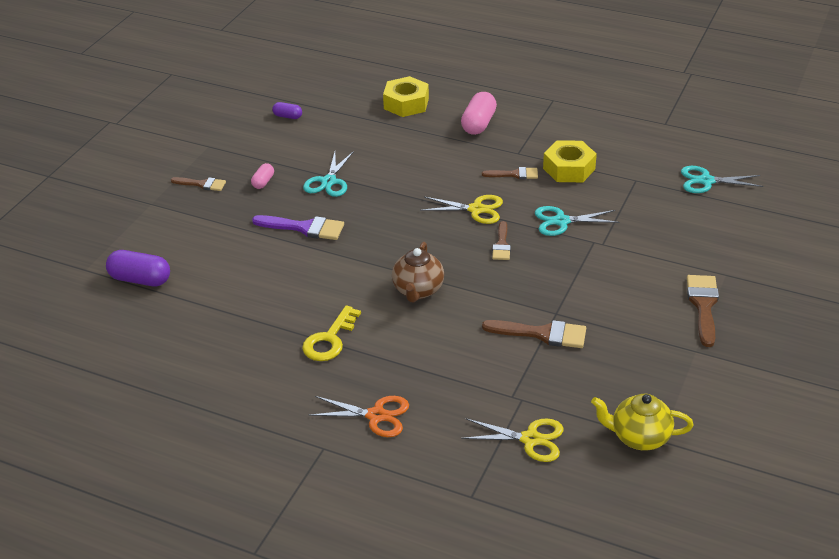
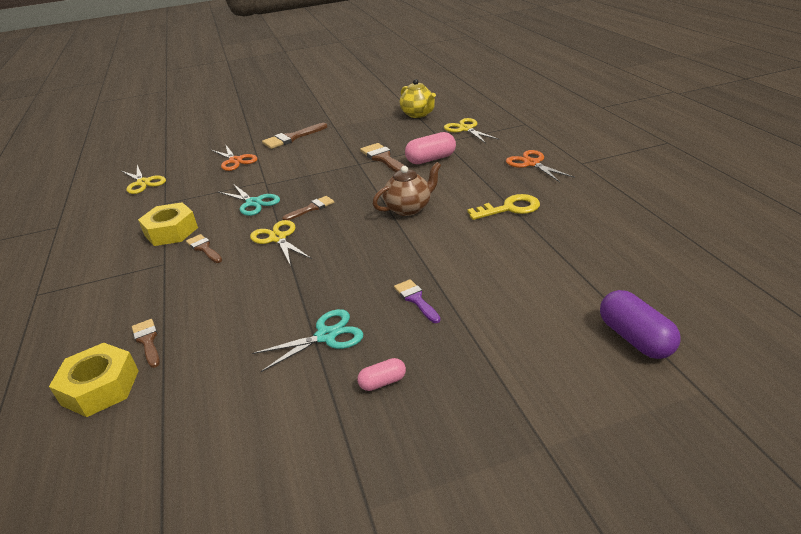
camera: 130 degrees left, 5 degrees down
(202, 184) = (451, 432): brown brush -> brown brush (147, 341)
(287, 116) = (212, 481): purple capsule -> none
(305, 228) = (416, 299): purple brush -> purple brush, size x0.63
(478, 124) = (120, 311): pink capsule -> pink capsule (431, 159)
(686, 246) = (235, 161): none -> orange scissors
(706, 181) = (143, 183): turquoise scissors -> yellow scissors

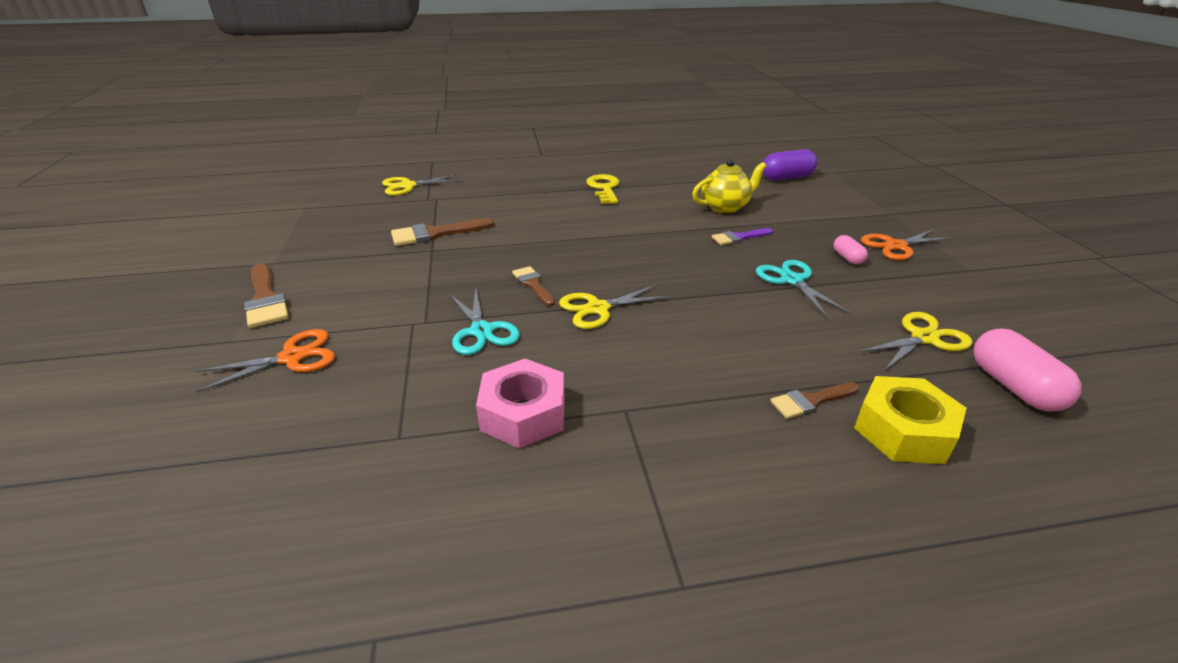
camera: 85 degrees left, 0 degrees up
(143, 183) = (258, 489): yellow scissors -> yellow scissors (924, 338)
(171, 231) = (523, 413): yellow nut -> pink nut
(204, 248) = (596, 371): brown brush -> none
(254, 203) = (481, 331): turquoise scissors -> turquoise scissors turned 105 degrees clockwise
(409, 208) = (574, 229): brown teapot -> none
(418, 114) = (322, 205): yellow teapot -> yellow teapot (725, 207)
(431, 159) = (467, 209): pink capsule -> pink capsule (1014, 386)
(531, 163) = (525, 170): orange scissors -> orange scissors (896, 246)

